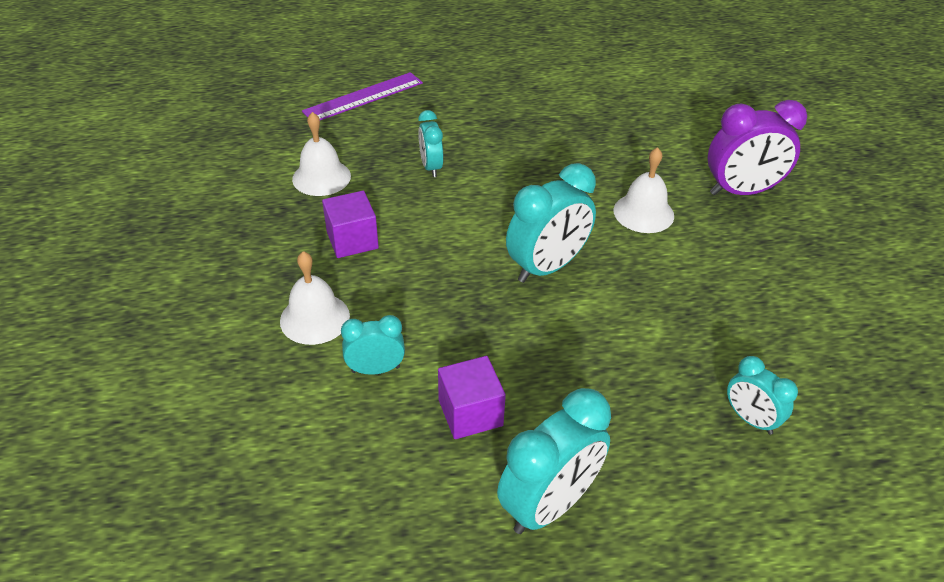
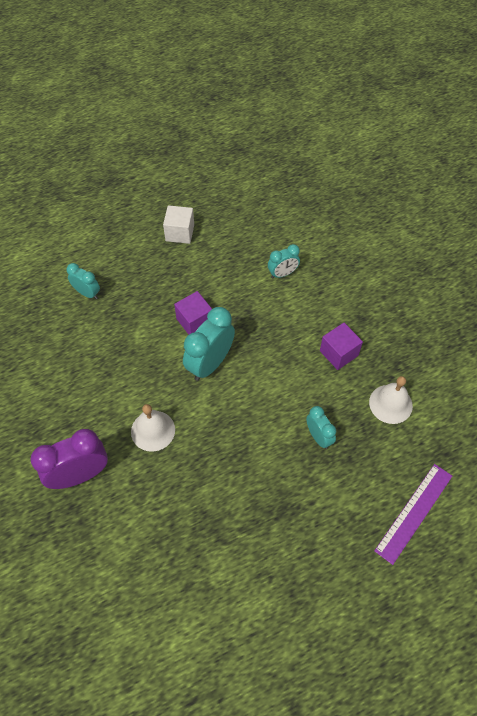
camera: 165 degrees right, 15 degrees up
(315, 318) = (329, 294): white bell -> none
(470, 413) = (227, 263): purple cube -> purple cube (195, 321)
(549, 504) = (180, 233): turquoise clock -> white cube

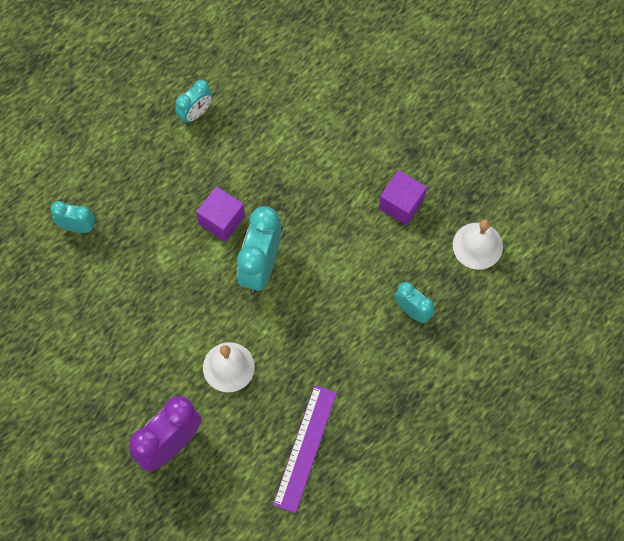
camera: 20 degrees left, 10 degrees up
(180, 233) = (155, 108): white cube -> none
(282, 274) = (301, 123): turquoise clock -> turquoise clock (196, 113)
(414, 512) = (538, 358): purple ruler -> purple ruler (305, 448)

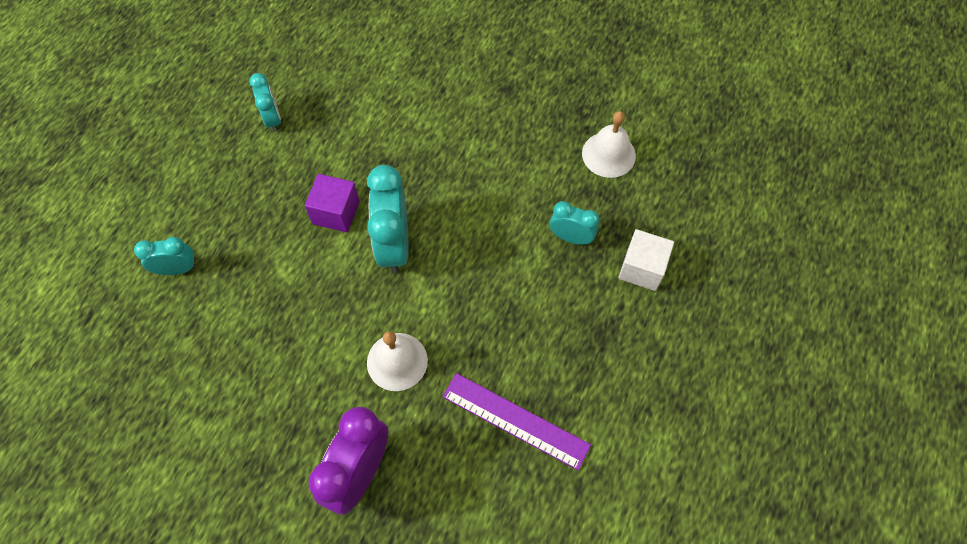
camera: 20 degrees left, 5 degrees down
(196, 113) = (273, 119): turquoise clock -> turquoise clock turned 45 degrees counterclockwise
(305, 448) = (515, 420): purple ruler -> purple ruler turned 60 degrees counterclockwise
(401, 204) = (516, 139): purple cube -> none
(461, 359) = (642, 268): none -> white cube

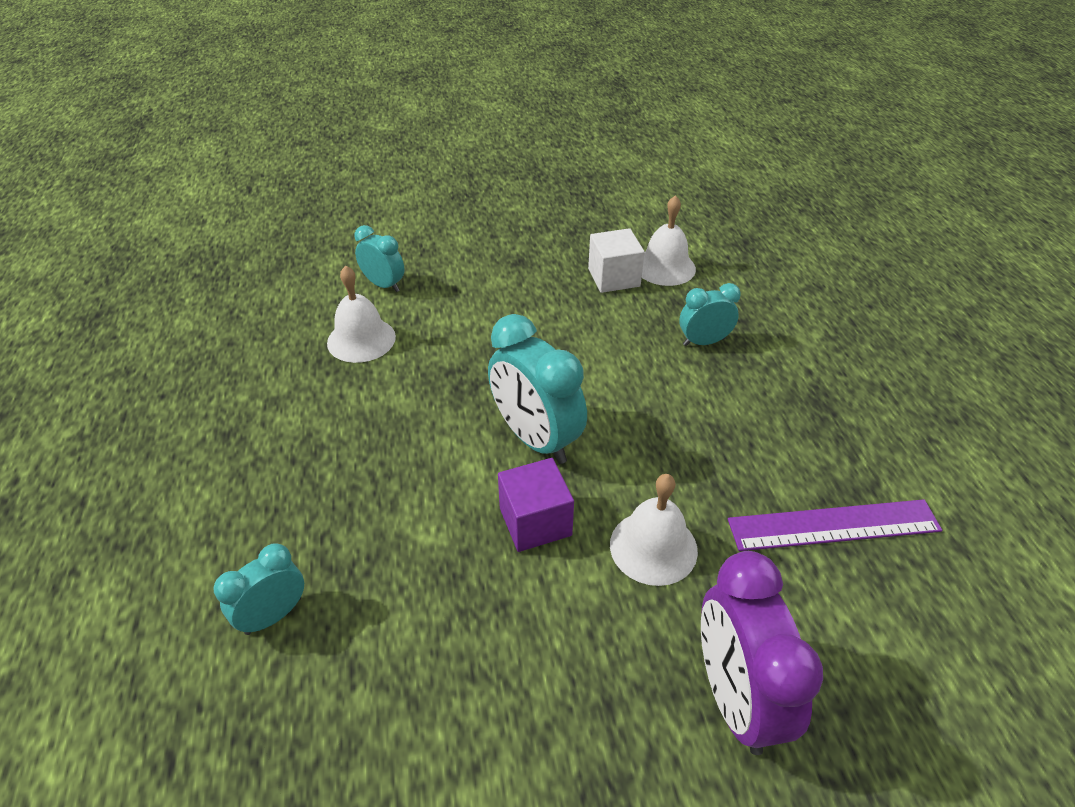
camera: 35 degrees left, 20 degrees down
(273, 119) = (278, 395): turquoise clock -> turquoise clock (384, 285)
(336, 212) = (438, 443): purple cube -> purple cube (535, 521)
(350, 101) = (361, 339): none -> white bell
(642, 268) = (791, 333): white cube -> white cube (614, 277)

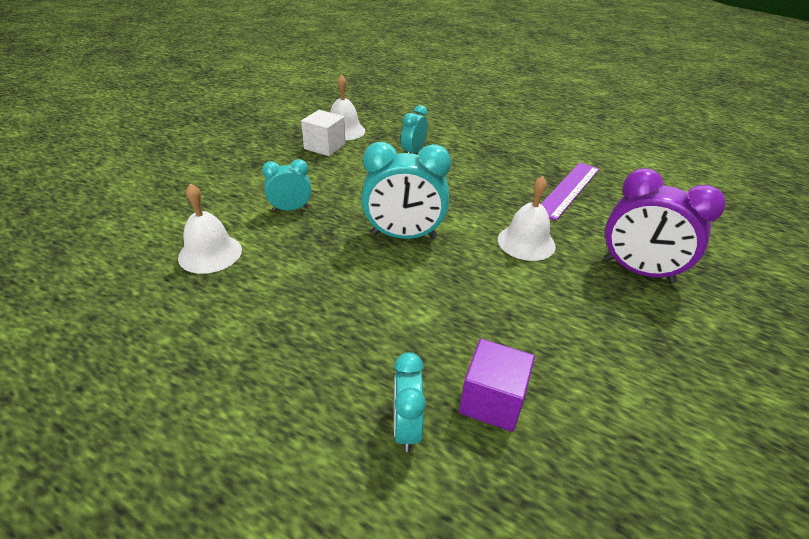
camera: 50 degrees left, 5 degrees down
(384, 285) = (176, 217): turquoise clock -> turquoise clock (290, 209)
(535, 521) = (464, 269): purple cube -> purple cube (492, 401)

